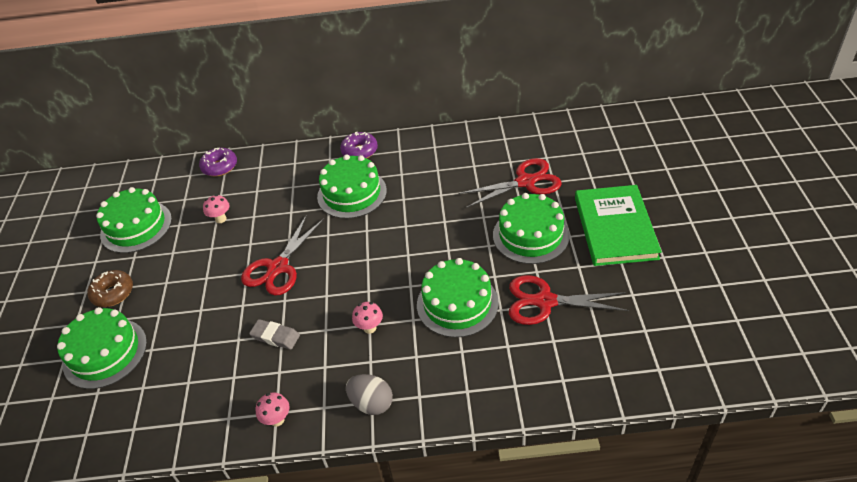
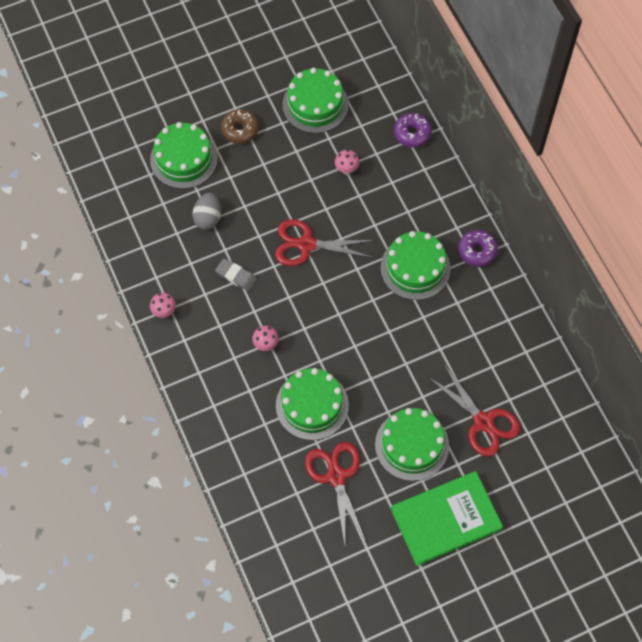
camera: 65 degrees right, 20 degrees up
(275, 336) = (236, 276): grey eraser -> grey eraser turned 60 degrees counterclockwise
(371, 403) = (197, 373): grey egg -> grey egg (208, 218)

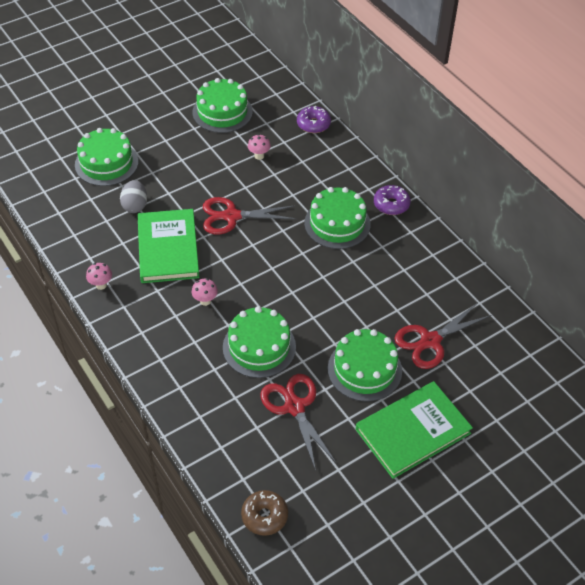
camera: 10 degrees left, 15 degrees down
(236, 276) = (168, 248): grey eraser -> green book
(240, 130) = (156, 137): brown donut -> brown donut (264, 516)
(483, 422) = (430, 341): red scissors -> red scissors turned 105 degrees clockwise

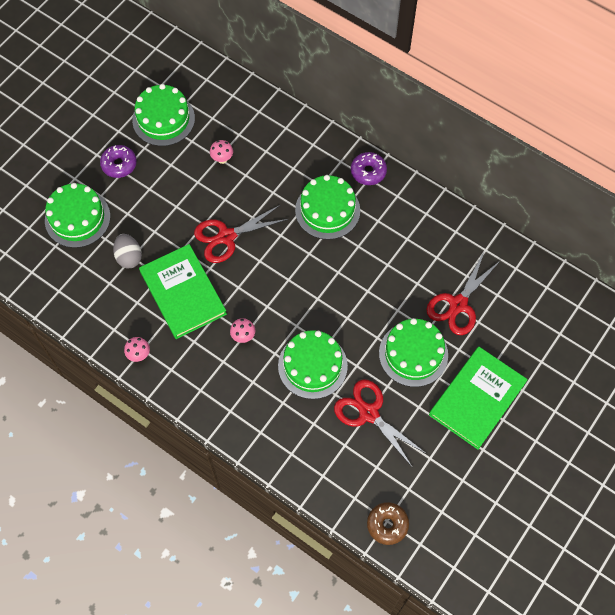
camera: 20 degrees left, 15 degrees up
(313, 124) = (258, 104): purple donut -> purple donut (119, 164)

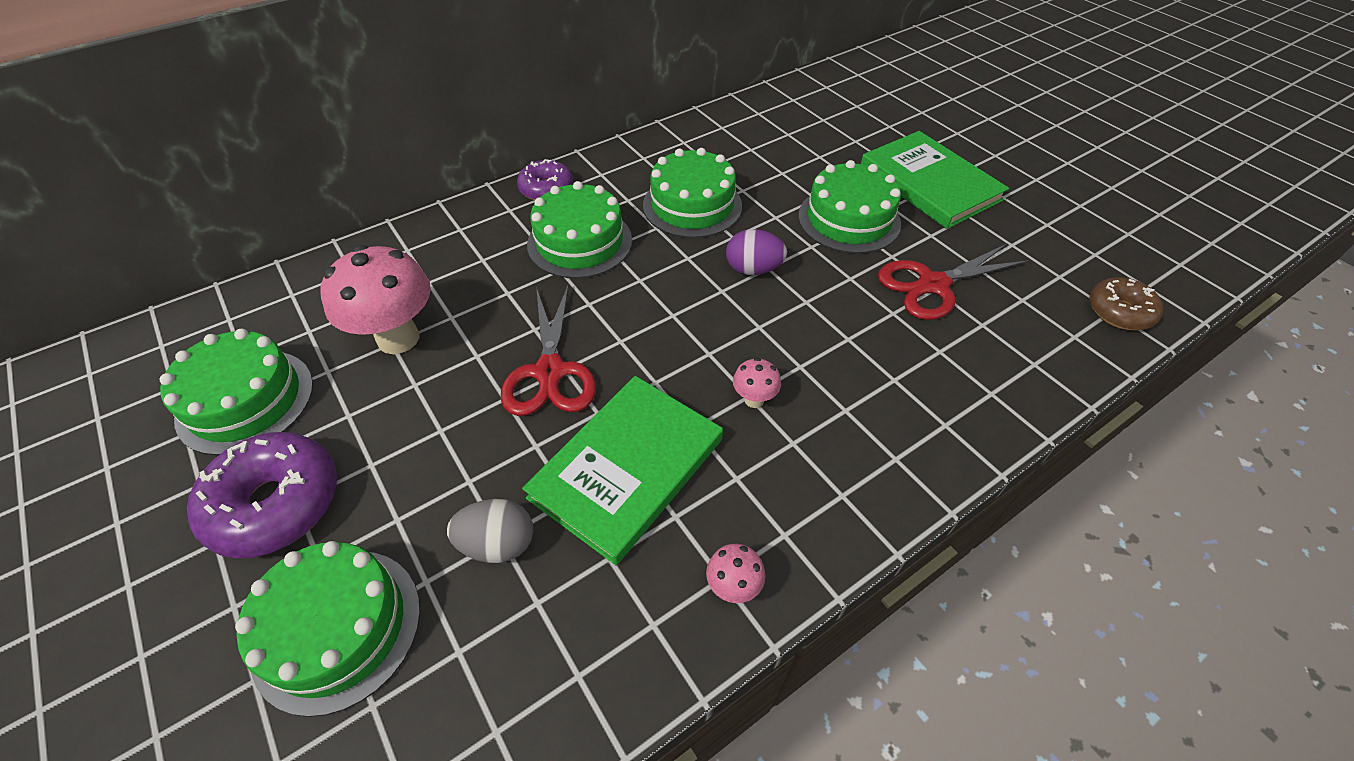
camera: 70 degrees left, 15 degrees down
(119, 164) = (275, 503): purple donut -> purple donut, size x1.63
(183, 293) = (627, 468): green book -> green book turned 45 degrees counterclockwise
(222, 159) = (398, 338): pink mushroom -> pink mushroom, size x2.20
(312, 366) = (837, 325): green cake -> green cake (692, 205)
(342, 310) = (753, 269): none -> purple egg
(458, 305) = (789, 165): red scissors -> none

